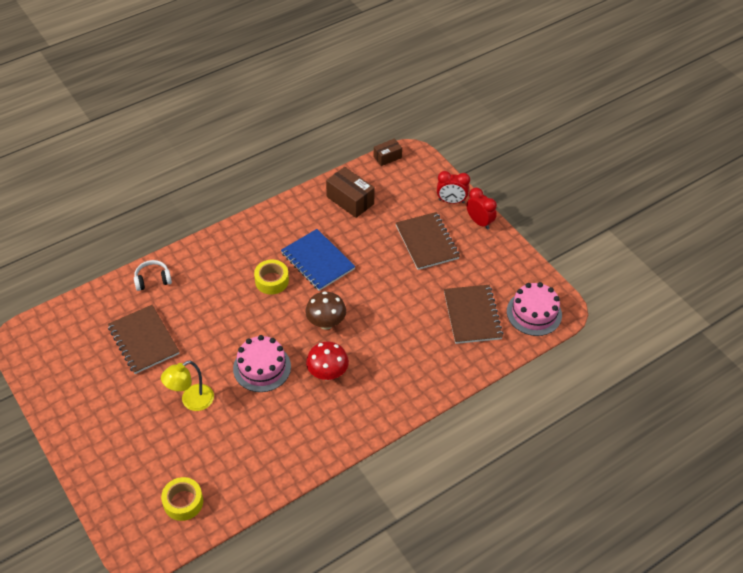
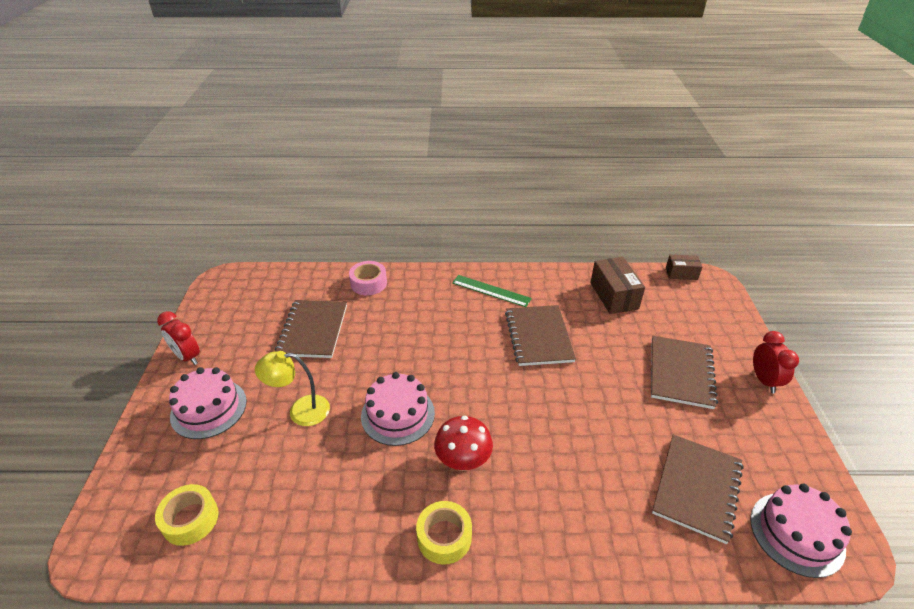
camera: 35 degrees right, 10 degrees down
(121, 436) = (209, 408): none -> pink cake
(153, 280) = (368, 283): white headphones -> pink tape
(256, 239) = (491, 291): none -> green ruler
(272, 281) = (476, 334): yellow tape -> yellow tape (444, 537)
(317, 261) = (538, 336): blue notebook -> brown notebook
(326, 323) = (502, 403): brown mushroom -> none
(451, 201) = (736, 343): red clock -> red clock (187, 357)

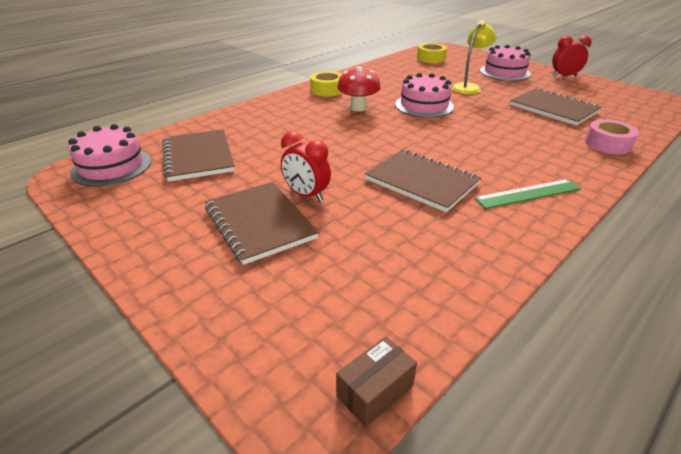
camera: 135 degrees right, 5 degrees down
(613, 295) = (418, 269): brown box -> none
(764, 380) = (156, 266): red clock -> red clock (306, 195)

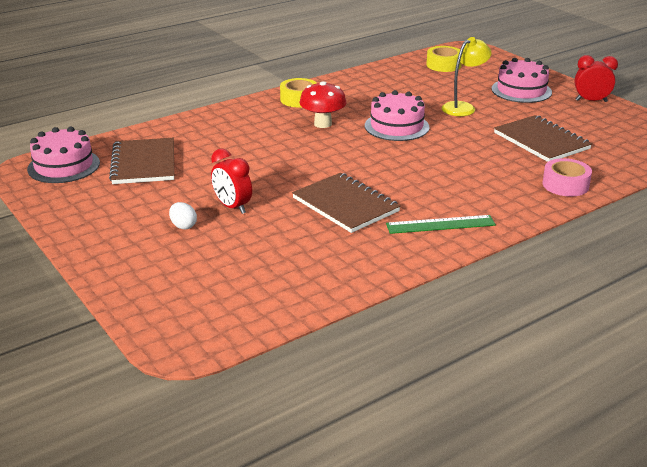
camera: 10 degrees right, 5 degrees down
(259, 223) = (183, 226): brown notebook -> white egg
(375, 391) = (228, 339): brown box -> none

